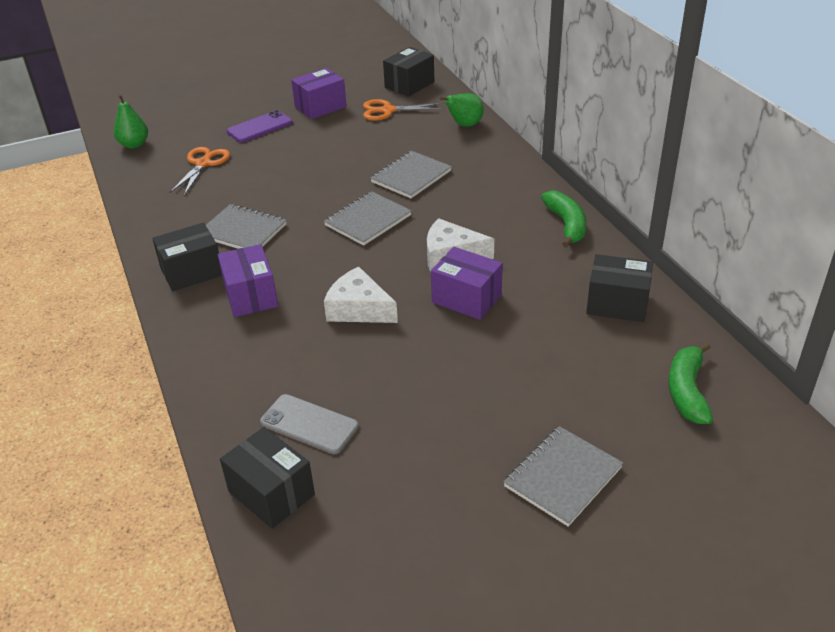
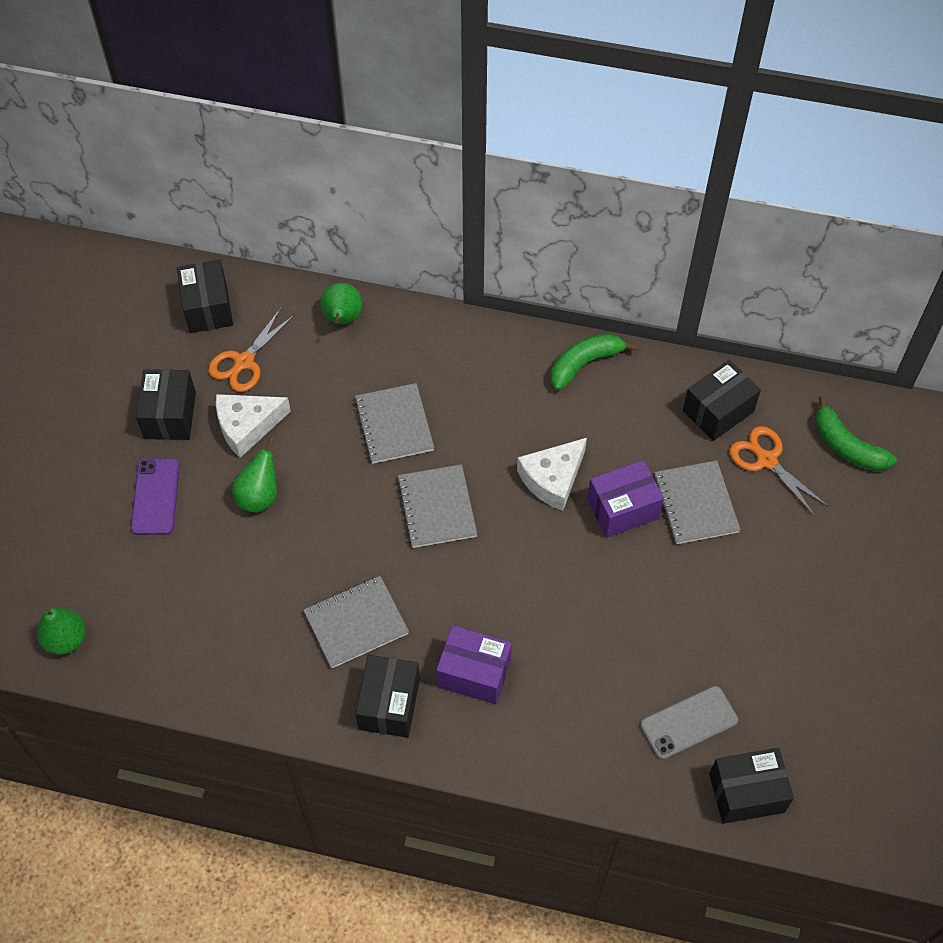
camera: 55 degrees left, 20 degrees up
(203, 163) = (183, 591): orange scissors -> orange scissors (766, 460)
(299, 157) = (259, 496): none -> green pear
(320, 107) = (170, 415): purple box -> black box
(358, 309) = (568, 598): white cheese -> white cheese (247, 426)
(562, 477) = (870, 588): grey notebook -> grey notebook (695, 504)
(566, 224) = (584, 364): green banana -> green banana turned 60 degrees counterclockwise

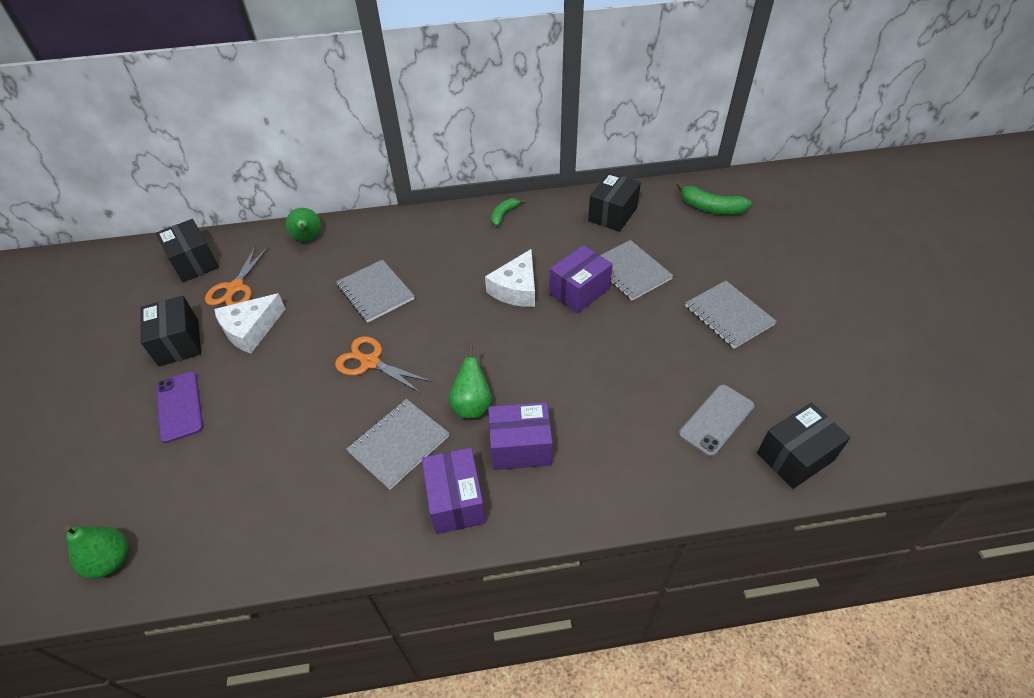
camera: 20 degrees left, 10 degrees down
(259, 496) = (277, 376): green pear -> green pear (472, 405)
(389, 704) = (456, 501): black box -> purple box
(436, 507) = (433, 336): grey notebook -> grey notebook (728, 316)
(584, 364) = (504, 215): green banana -> green banana, size x0.62
(766, 460) = (663, 231): orange scissors -> orange scissors (370, 362)

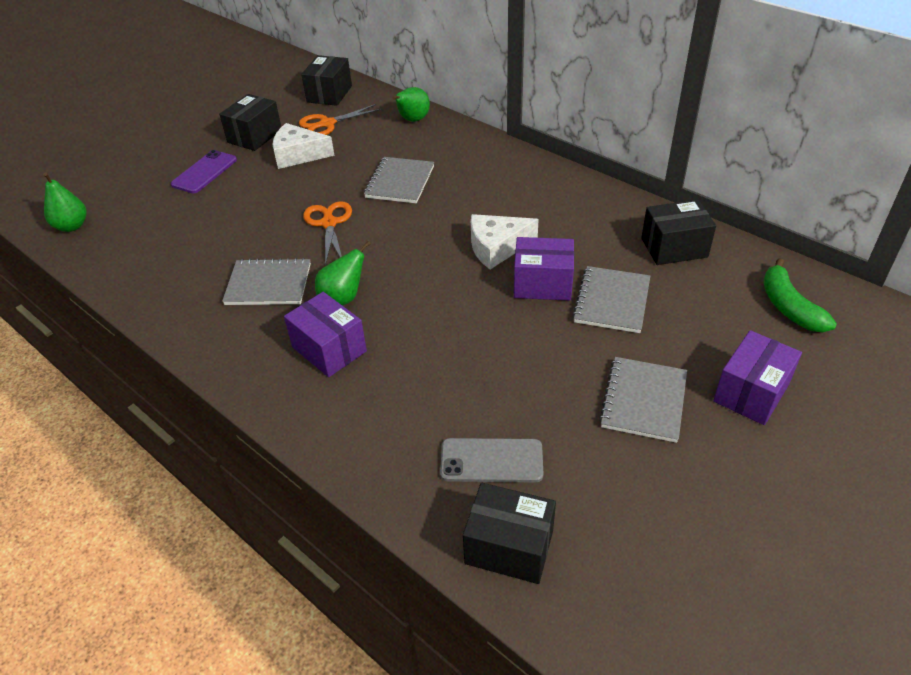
camera: 50 degrees right, 5 degrees down
(456, 501) = (245, 344): purple box -> purple box (751, 392)
(504, 215) = (576, 189): green banana -> none

